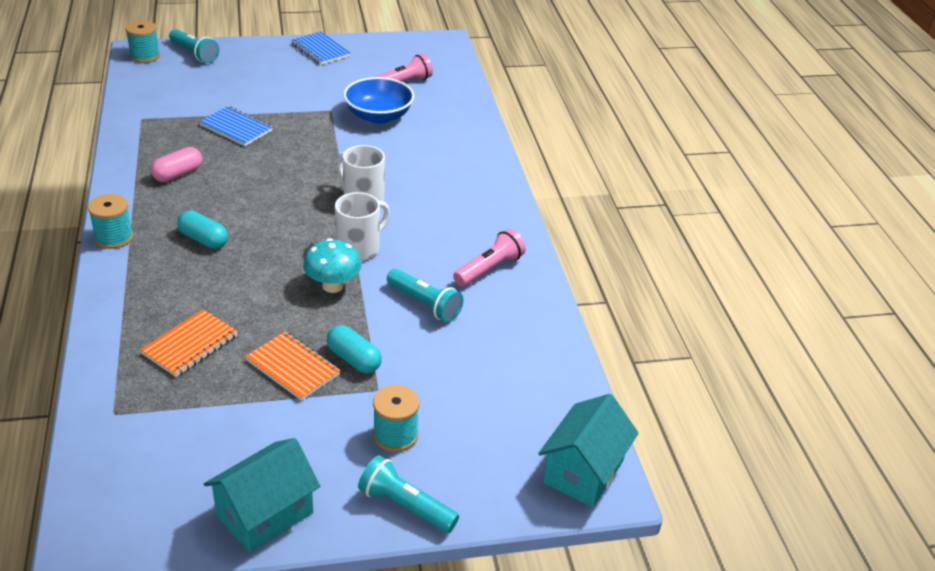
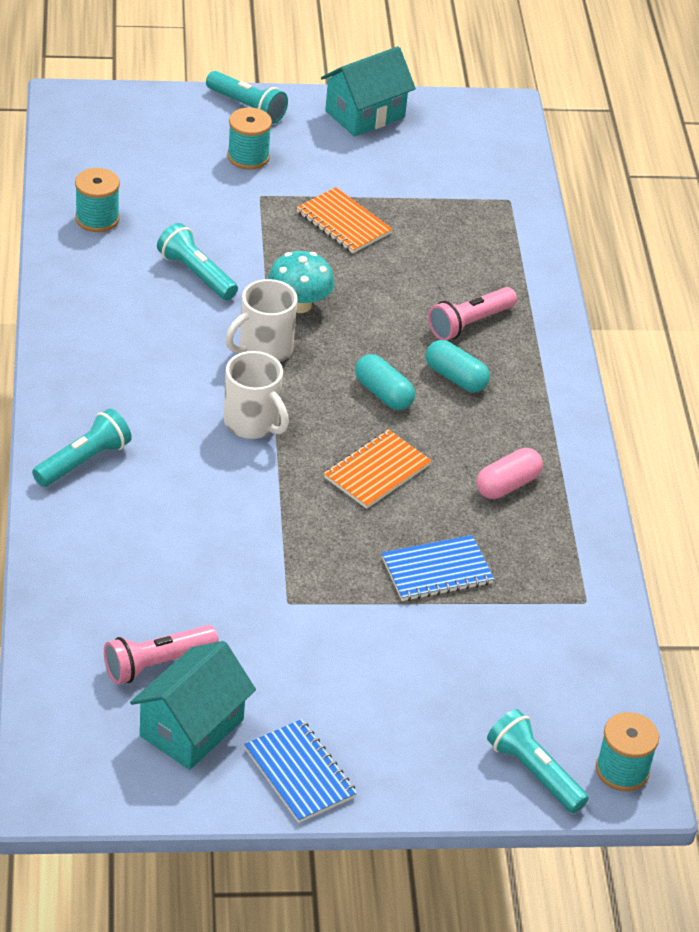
camera: 175 degrees left, 5 degrees up
(114, 237) = (565, 389): turquoise spool -> turquoise spool (97, 219)
(190, 345) = (450, 254): orange notebook -> orange notebook (377, 471)
(236, 128) = (437, 571): blue notebook -> blue notebook turned 60 degrees counterclockwise
(354, 359) = (281, 225): turquoise capsule -> turquoise capsule (383, 394)
(378, 116) = (210, 583): blue bowl -> none
(474, 170) = (83, 461): none -> turquoise flashlight
(489, 269) = (109, 309): pink flashlight -> pink flashlight (469, 323)
(583, 471) = (83, 113): turquoise house -> turquoise house (192, 728)

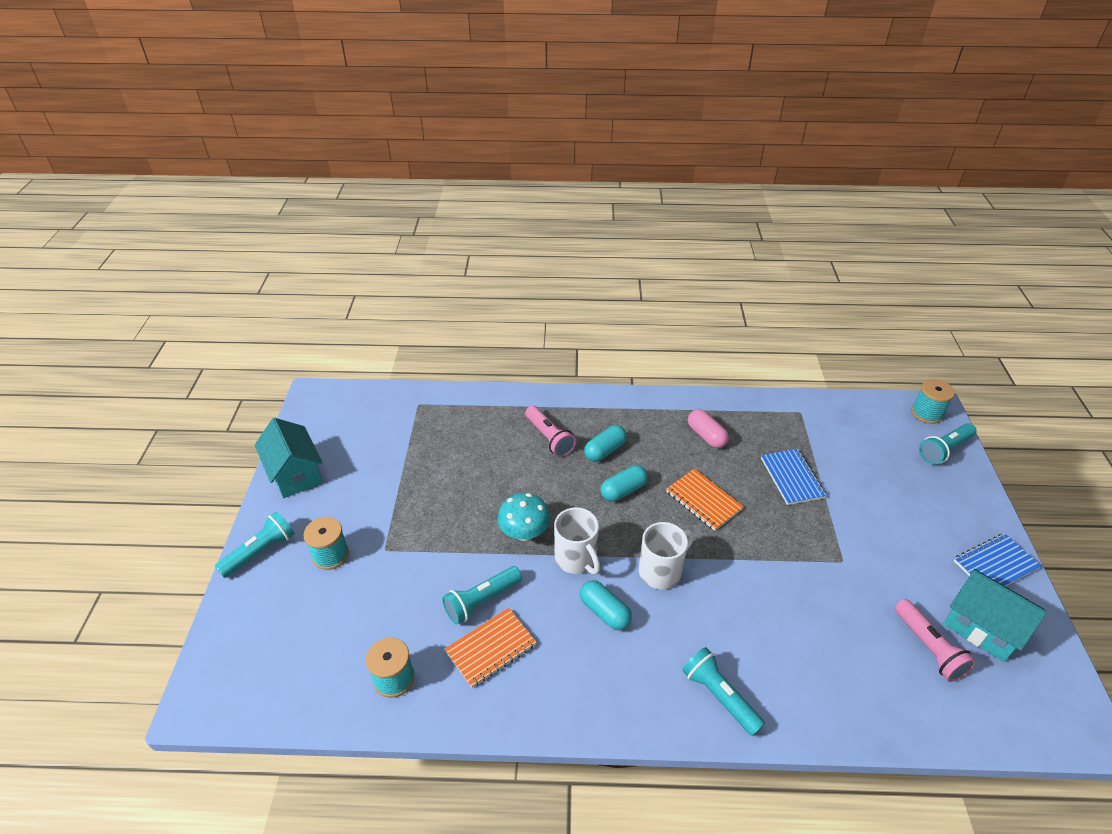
camera: 80 degrees left, 0 degrees up
(189, 372) = (604, 612): none -> turquoise capsule
(343, 223) = (429, 498): orange notebook -> orange notebook (491, 648)

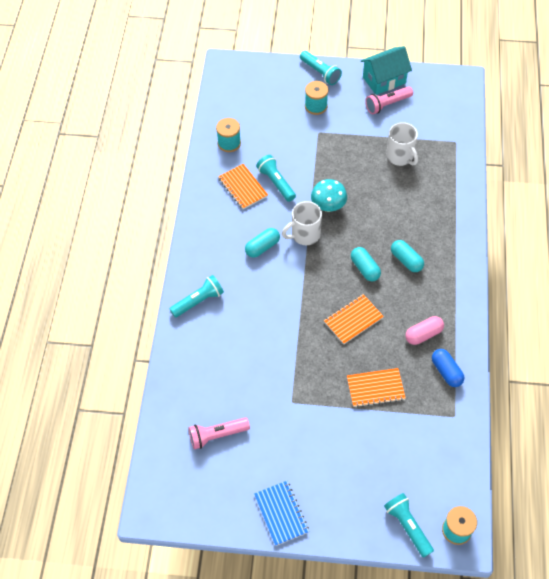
camera: 95 degrees right, 15 degrees up
(549, 438) = (419, 224): pink flashlight -> pink flashlight (387, 104)
(661, 571) = (291, 283): white mug -> white mug (400, 157)
(748, 417) = (446, 371): none -> blue capsule
(792, 478) = (375, 388): blue notebook -> orange notebook
(982, 627) = (229, 478): turquoise house -> none

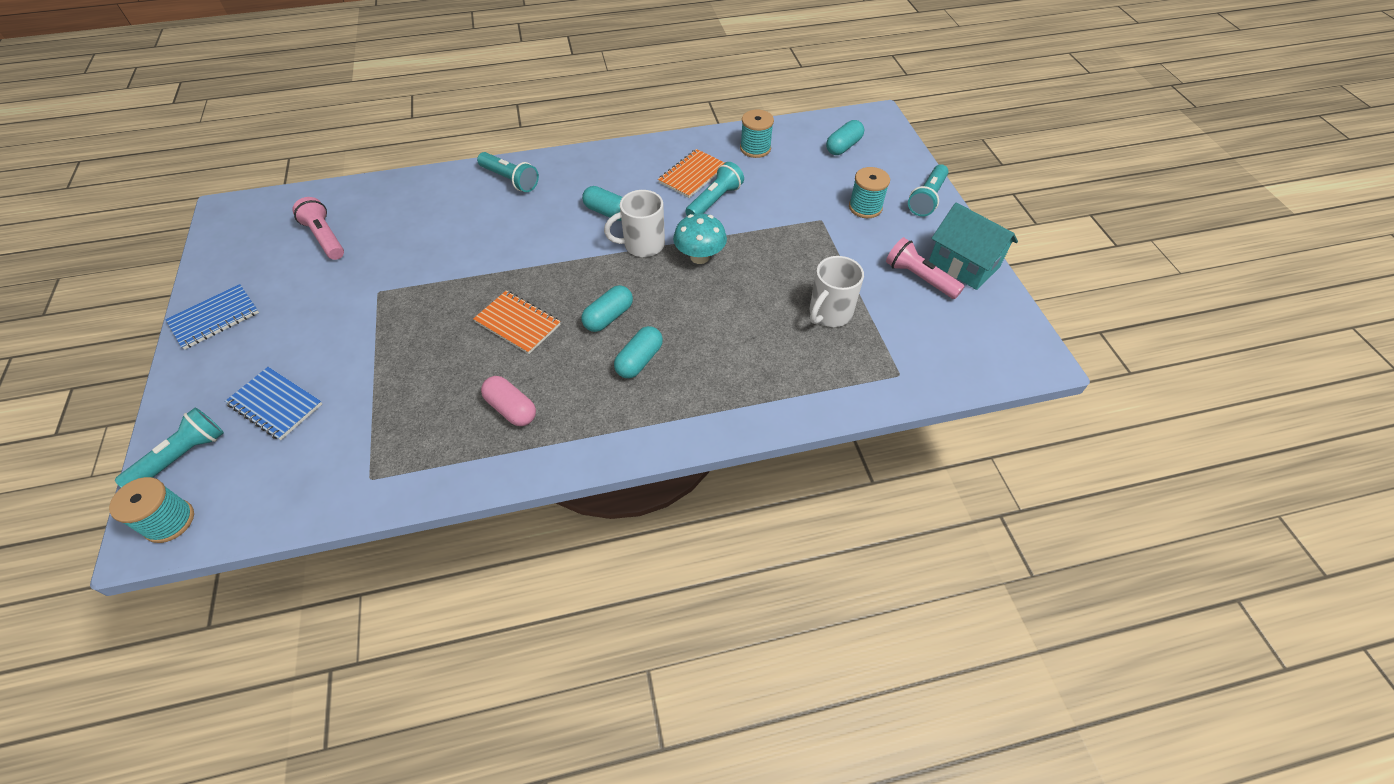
camera: 70 degrees right, 5 degrees down
(249, 94) = (843, 146): none -> turquoise capsule
(304, 235) = (642, 245): white mug -> white mug turned 60 degrees counterclockwise
(375, 388) = (408, 372): orange notebook -> none
(379, 470) = (275, 404): none -> blue notebook
(446, 371) = (449, 452): blue capsule -> none

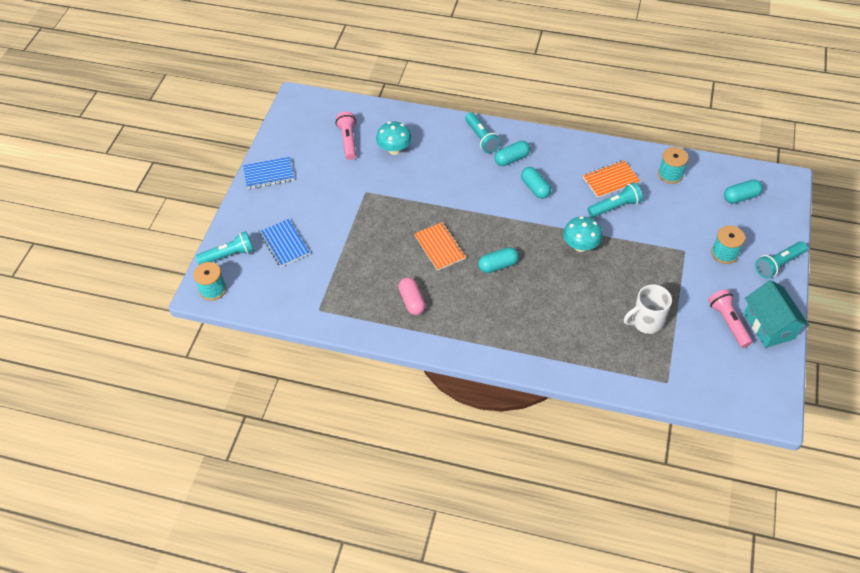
camera: 30 degrees right, 0 degrees up
(398, 228) = (394, 150): none -> turquoise mushroom
(639, 360) = (502, 302): turquoise capsule -> turquoise capsule (511, 159)
(642, 245) = (546, 222): white mug -> none

